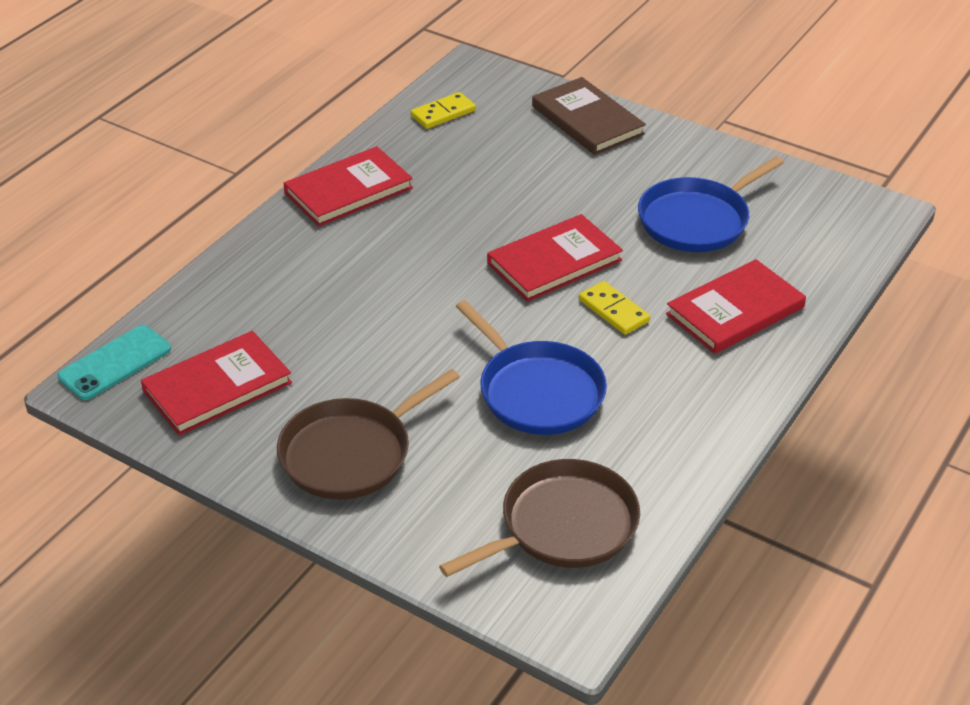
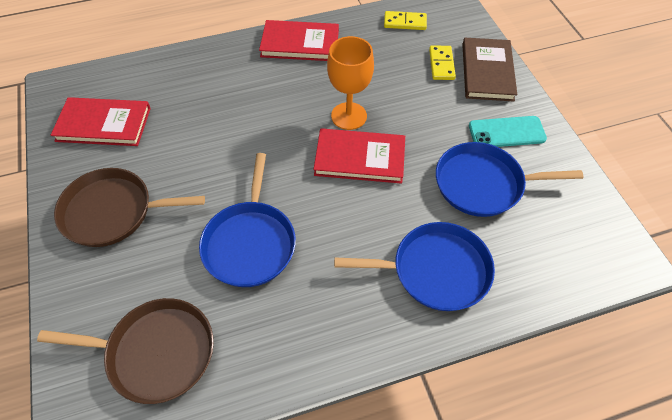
camera: 40 degrees right, 15 degrees up
(115, 363) = (80, 80): turquoise phone -> turquoise phone (506, 132)
(495, 231) = (349, 116): none -> orange goblet
(613, 311) = (357, 216): yellow domino -> yellow domino (441, 64)
(735, 311) = (435, 270): red book -> blue pan

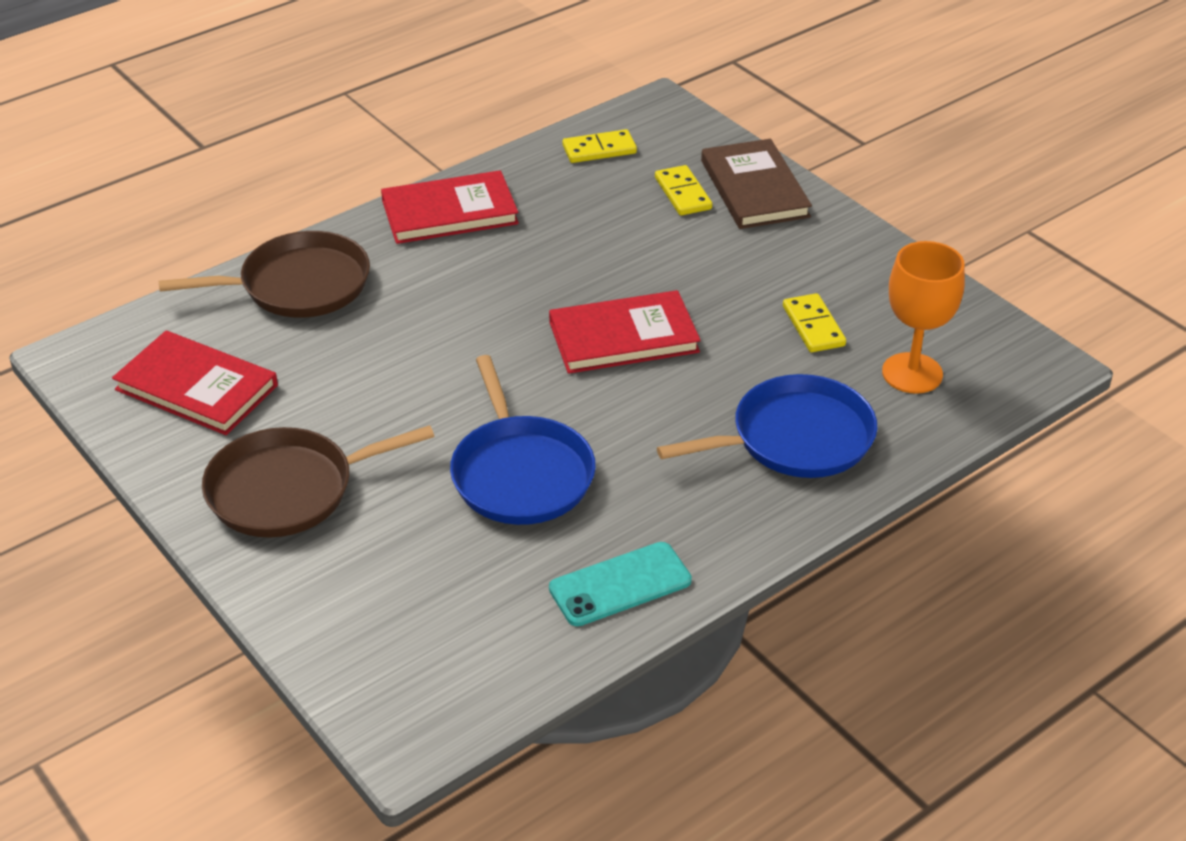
camera: 20 degrees left, 15 degrees down
(104, 124) = (197, 387): red book -> red book turned 45 degrees clockwise
(156, 352) = (461, 625): brown pan -> brown pan (298, 285)
(349, 116) = (579, 289): orange goblet -> orange goblet (912, 373)
(483, 184) = (813, 326): blue pan -> yellow domino
(506, 132) = (817, 258): turquoise phone -> turquoise phone (620, 584)

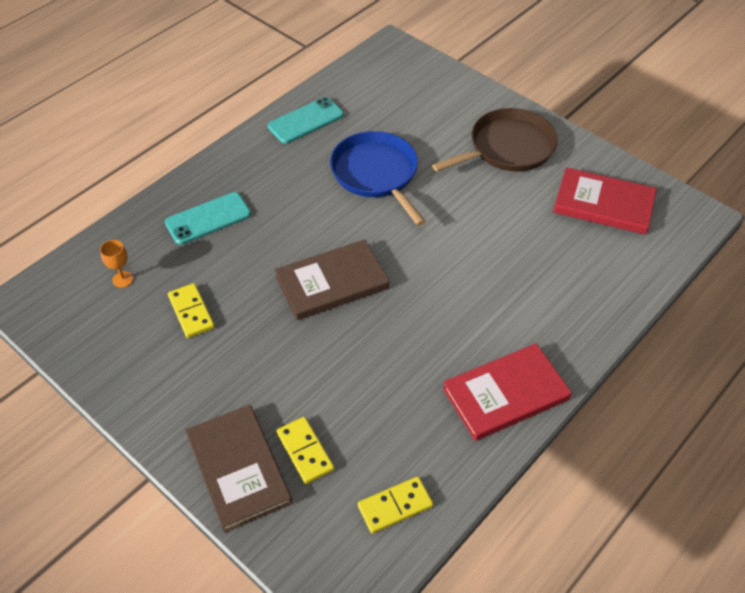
camera: 170 degrees right, 10 degrees up
(298, 285) = (587, 297): brown pan -> none
(623, 337) = (332, 283): red book -> brown book
(795, 438) = (208, 218): blue pan -> turquoise phone
(912, 373) = (122, 279): orange goblet -> orange goblet, size x0.48

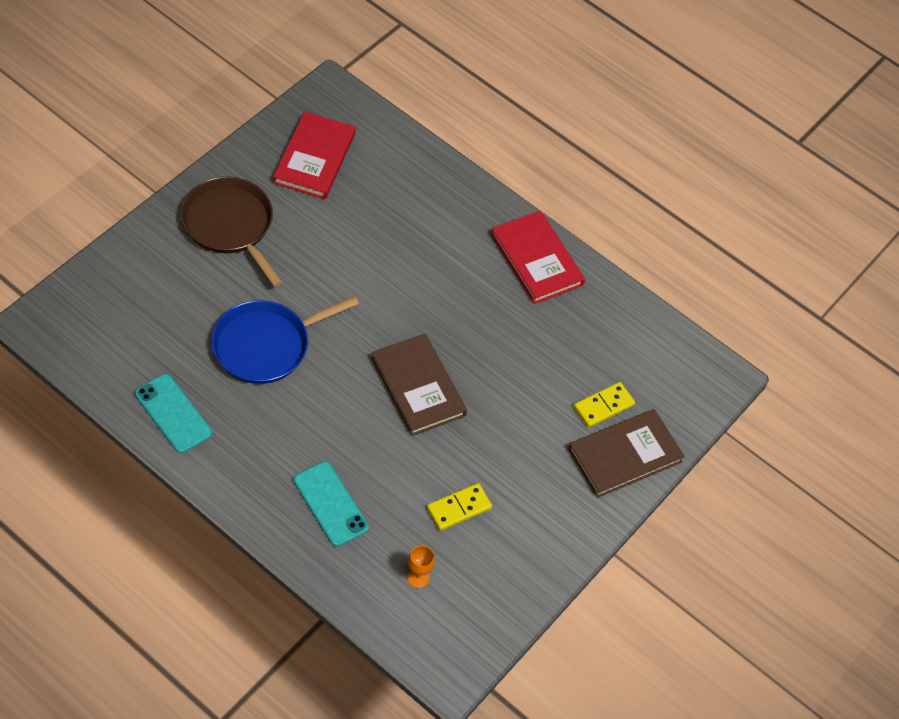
camera: 100 degrees left, 5 degrees up
(395, 506) = (646, 343): yellow domino -> none

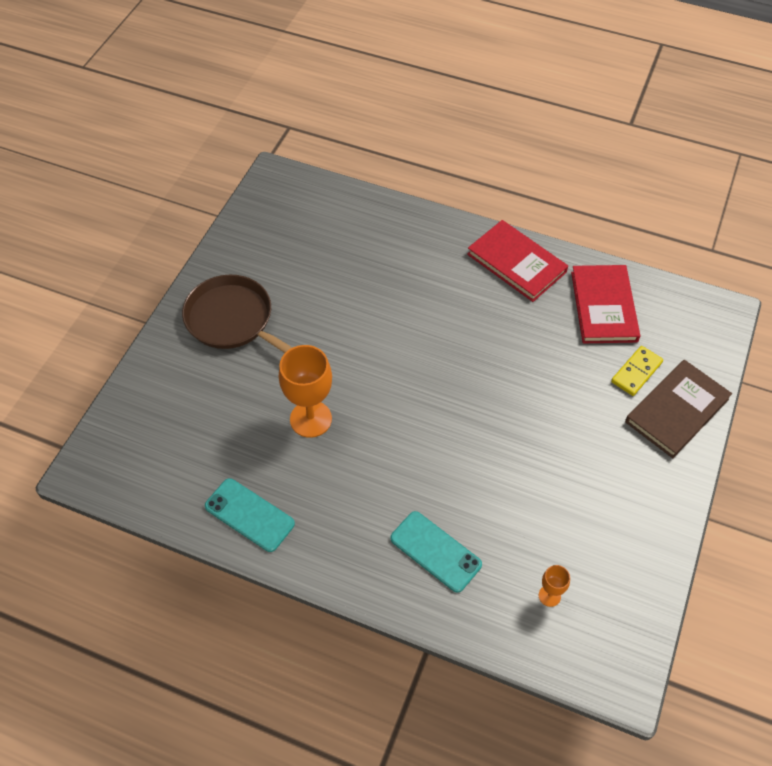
camera: 10 degrees left, 0 degrees up
(266, 345) = (310, 419): blue pan -> orange goblet
(315, 158) = (285, 237): red book -> red book (604, 306)
(418, 387) = (466, 410): brown book -> none
(459, 508) = (555, 512): yellow domino -> none

